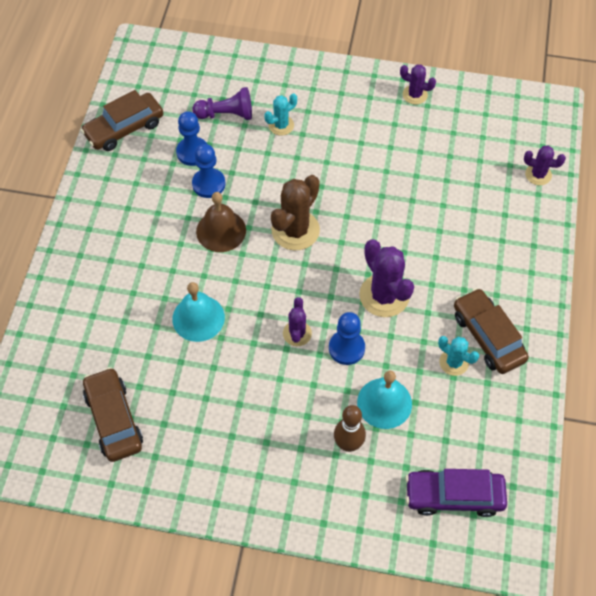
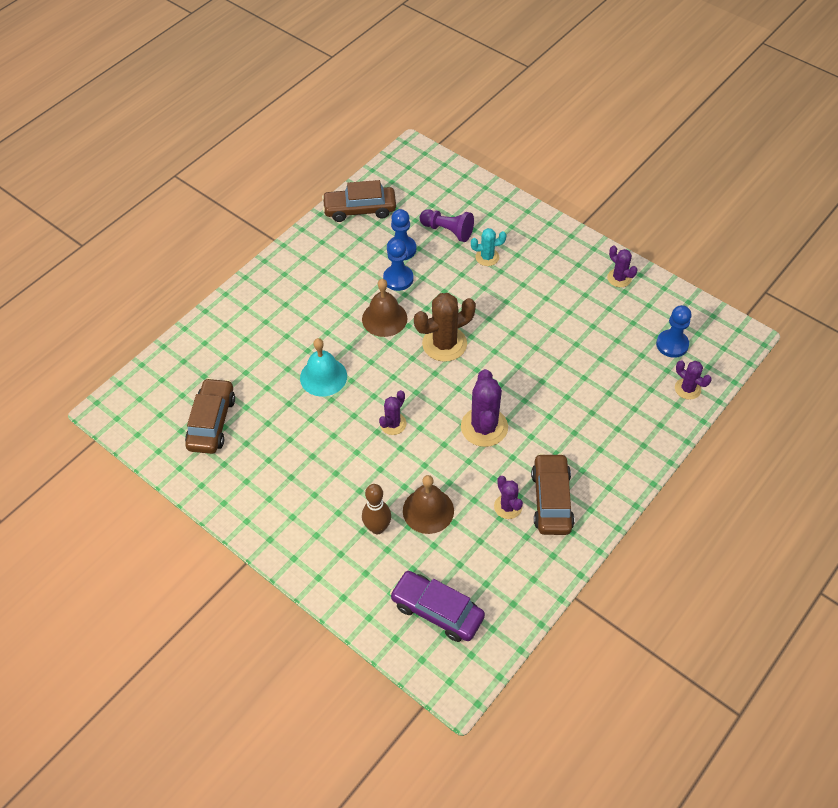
camera: 30 degrees right, 5 degrees down
(346, 348) = (425, 453): blue pawn -> blue pawn (672, 344)
(384, 403) = (428, 510): turquoise bell -> brown bell
(454, 362) = (508, 507): turquoise cactus -> purple cactus

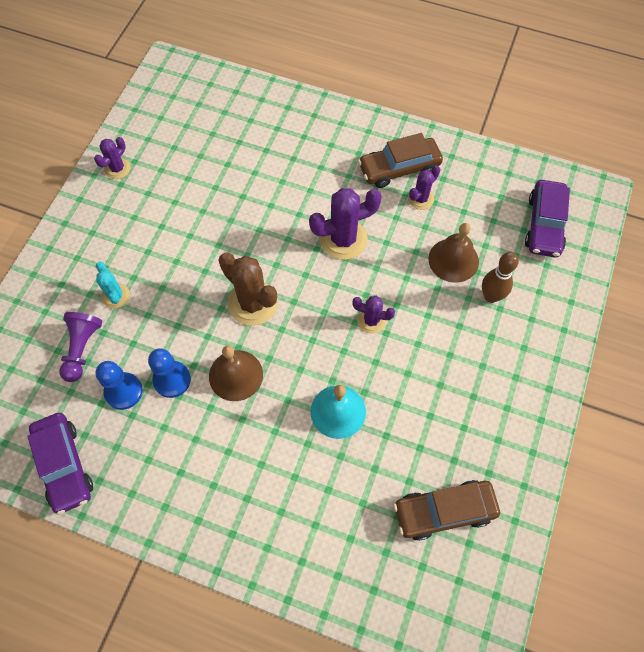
camera: 110 degrees left, 10 degrees up
(360, 209) = (64, 465): brown car -> purple car
(672, 344) = (192, 113): blue pawn -> none
(687, 389) = (241, 94): purple cactus -> none

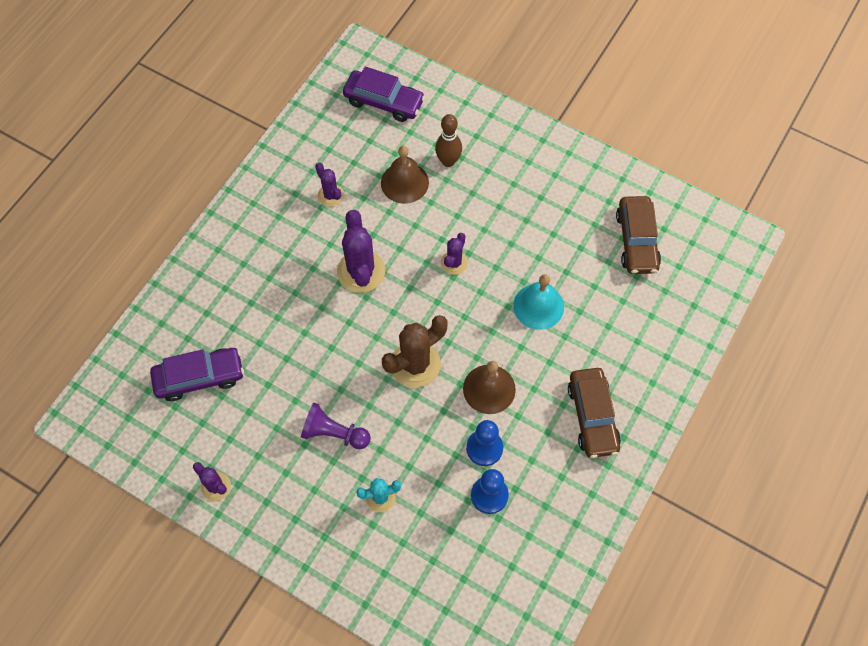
camera: 80 degrees left, 0 degrees up
(64, 465) = (557, 556): purple car -> purple car (200, 377)
(82, 349) = (435, 534): purple pawn -> purple pawn (334, 433)
(399, 168) = (290, 207): brown car -> brown car (592, 416)

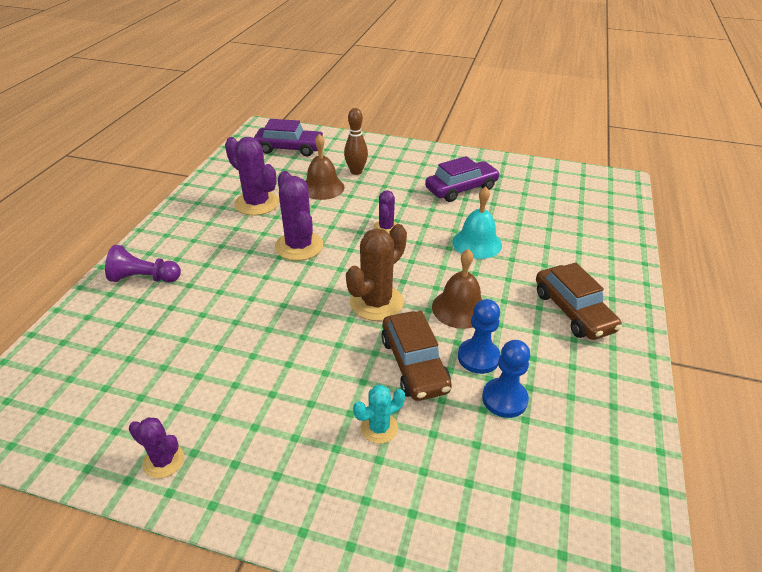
camera: 15 degrees left, 25 degrees down
(200, 377) = (135, 355): purple car -> purple car (461, 189)
(331, 195) = (257, 203): purple cactus -> purple cactus, size x1.76
(334, 433) = (305, 376): purple pawn -> purple pawn (144, 278)
(636, 241) = (537, 193): brown car -> brown car (414, 364)

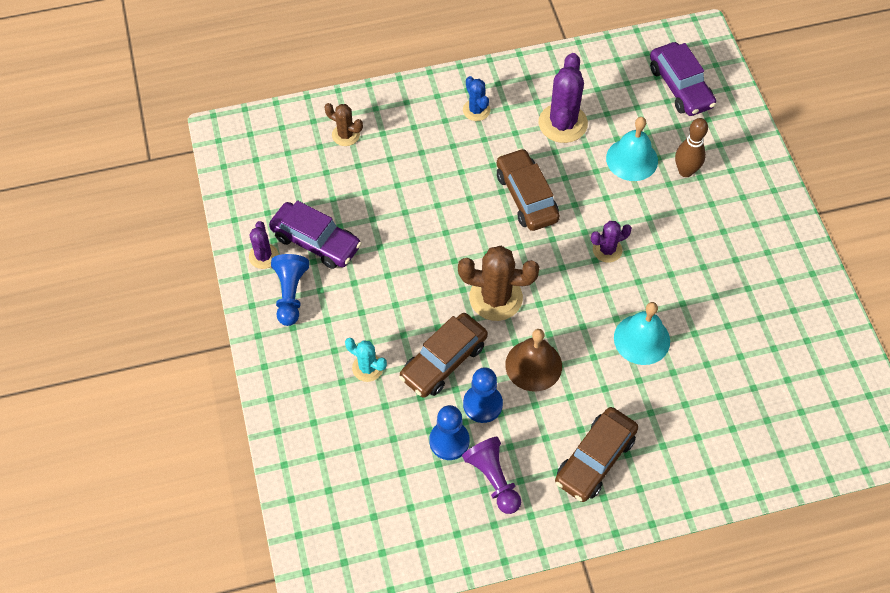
camera: 60 degrees right, 20 degrees up
(109, 325) = (345, 135): none -> brown cactus
(144, 278) = (407, 117): purple pawn -> purple pawn (493, 479)
(190, 238) = (476, 110): none -> blue cactus
(234, 457) = (290, 294): none -> blue pawn
(299, 246) = (526, 197): purple cactus -> brown car
(322, 187) = (632, 159): brown bell -> turquoise bell
(461, 189) = (732, 283): purple car -> purple car (316, 241)

